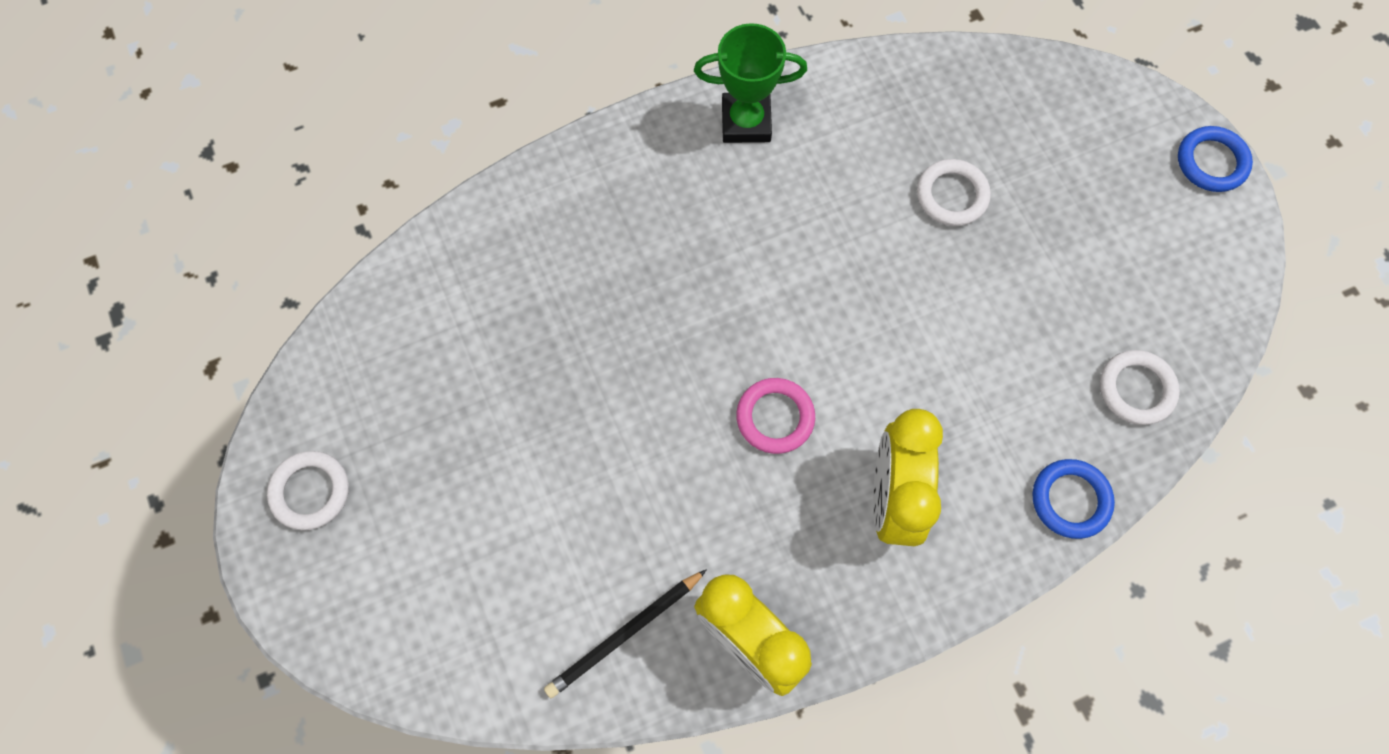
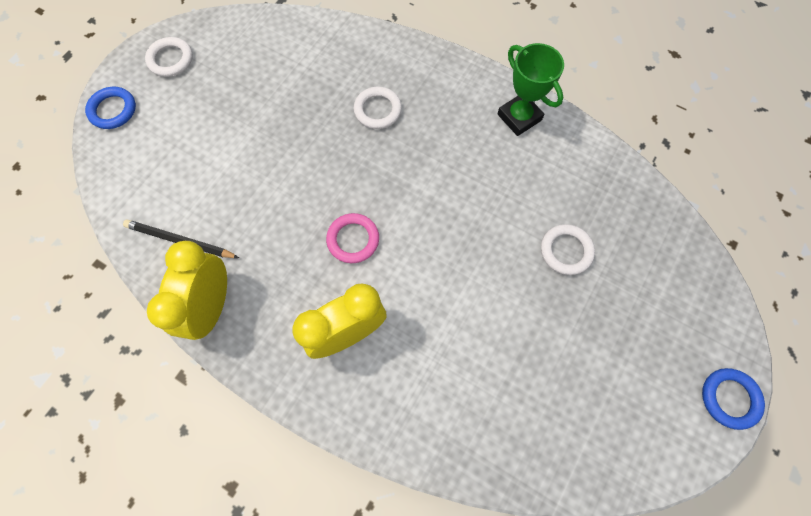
camera: 55 degrees right, 0 degrees up
(1070, 500) = (418, 442): blue ring -> blue ring (113, 110)
(1136, 389) = (524, 441): white ring -> white ring (377, 110)

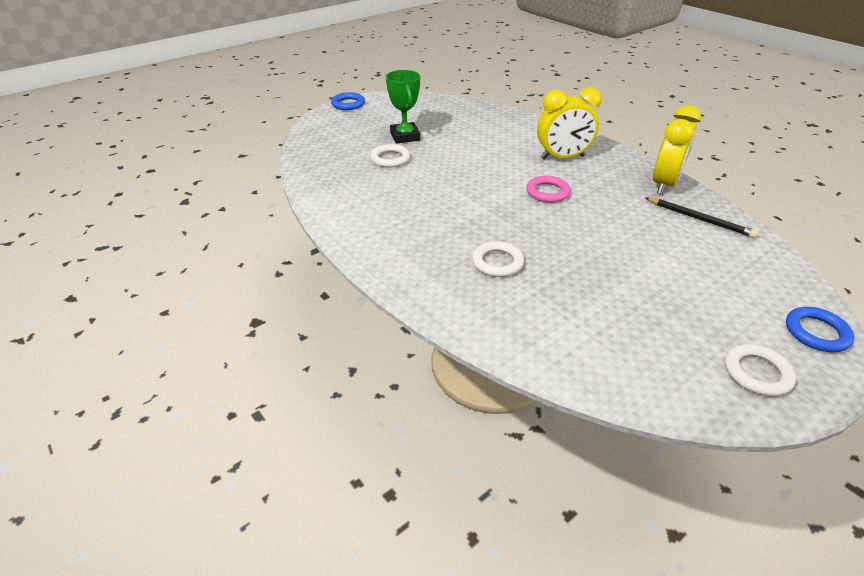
camera: 160 degrees left, 30 degrees down
(519, 117) = (363, 228): green trophy -> green trophy (405, 136)

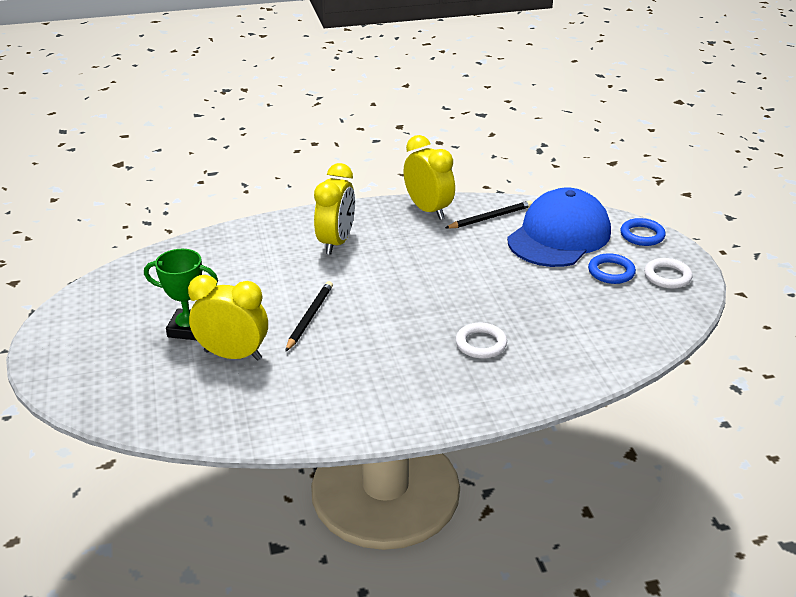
camera: 65 degrees left, 5 degrees down
(348, 104) = (43, 351): blue ring -> blue ring (611, 272)
(390, 159) = (233, 355): white ring -> yellow clock
(457, 174) = (309, 317): none -> black pencil
(547, 192) = (391, 275): pink ring -> none
(727, 269) = (559, 236): none -> blue cap

